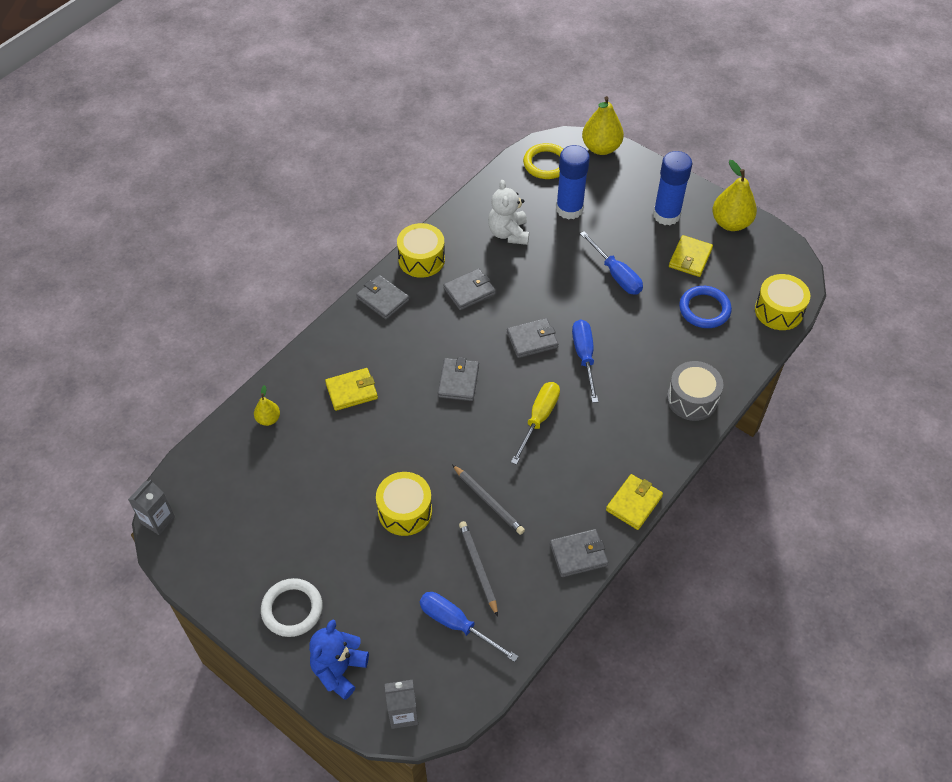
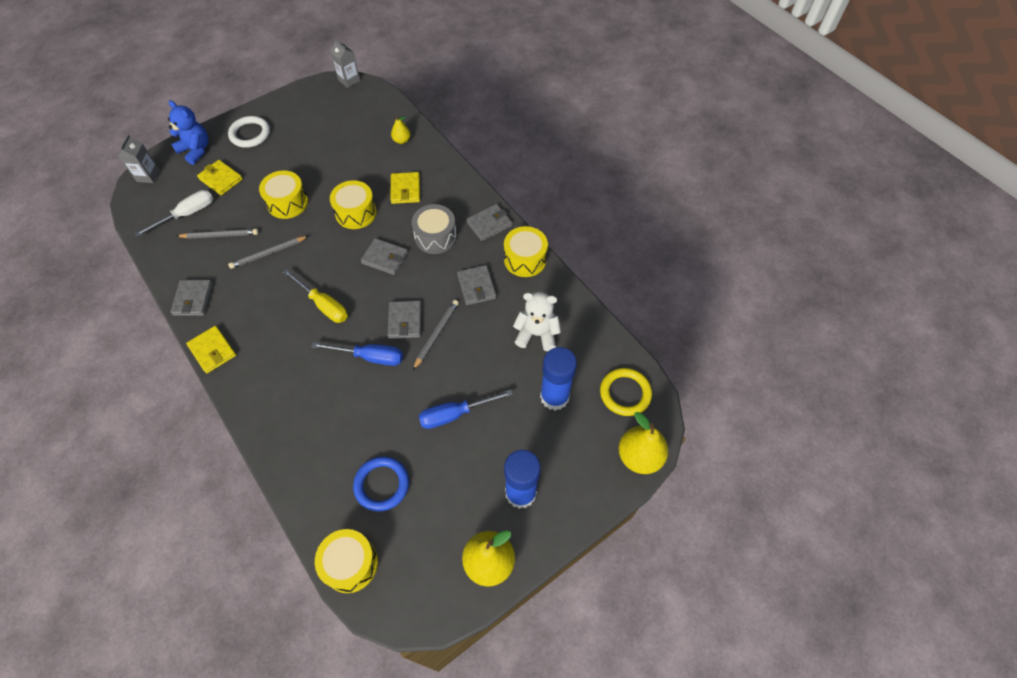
camera: 105 degrees right, 5 degrees up
(401, 431) = (356, 213): none -> yellow drum
(457, 624) = (187, 214): blue screwdriver -> white screwdriver
(538, 310) = (436, 334): none -> grey pencil
(690, 258) = (452, 496): yellow wallet -> yellow wallet (221, 179)
(692, 399) = (286, 433): grey drum -> grey drum (435, 237)

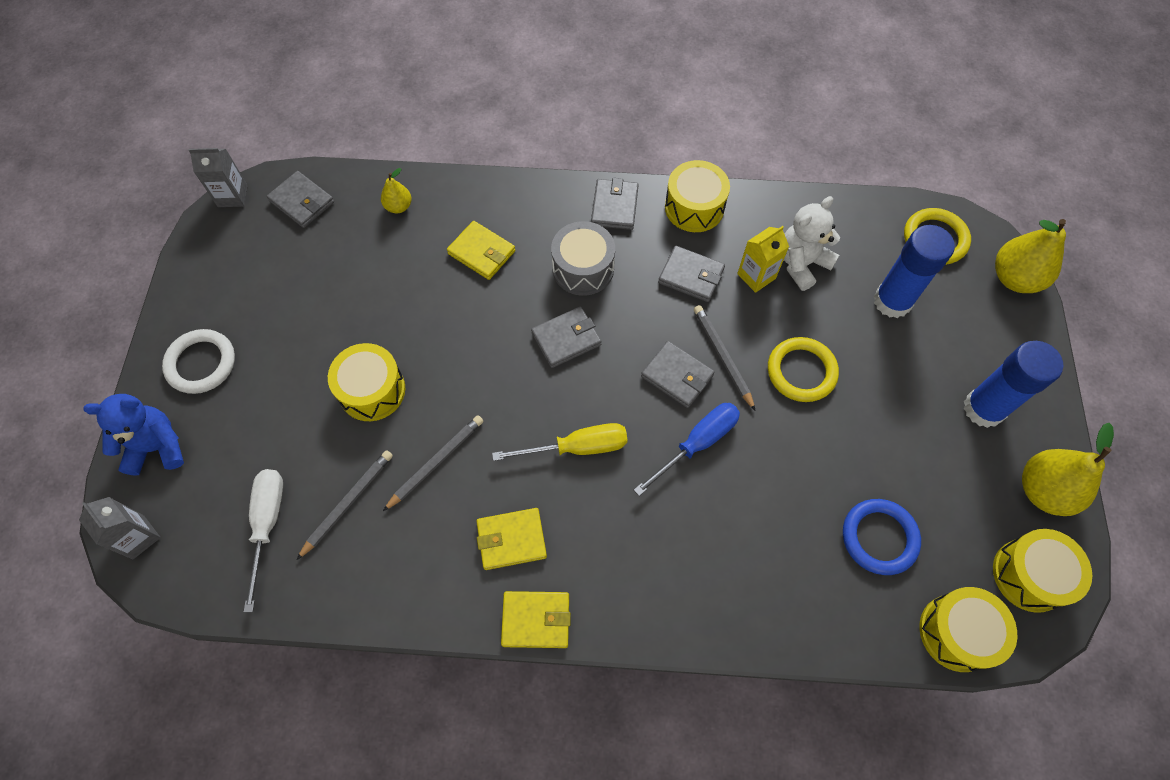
camera: 50 degrees left, 5 degrees up
(193, 299) = (428, 598): grey wallet -> grey wallet (302, 202)
(221, 179) = (247, 446): yellow wallet -> yellow wallet (511, 540)
(268, 253) = (436, 462): grey pencil -> grey pencil turned 150 degrees counterclockwise
(356, 213) = (466, 325): yellow drum -> yellow drum (1029, 575)
(455, 414) = (843, 407): blue screwdriver -> none
(460, 378) = (801, 371): none -> yellow ring
(506, 317) = (756, 276): none -> yellow carton

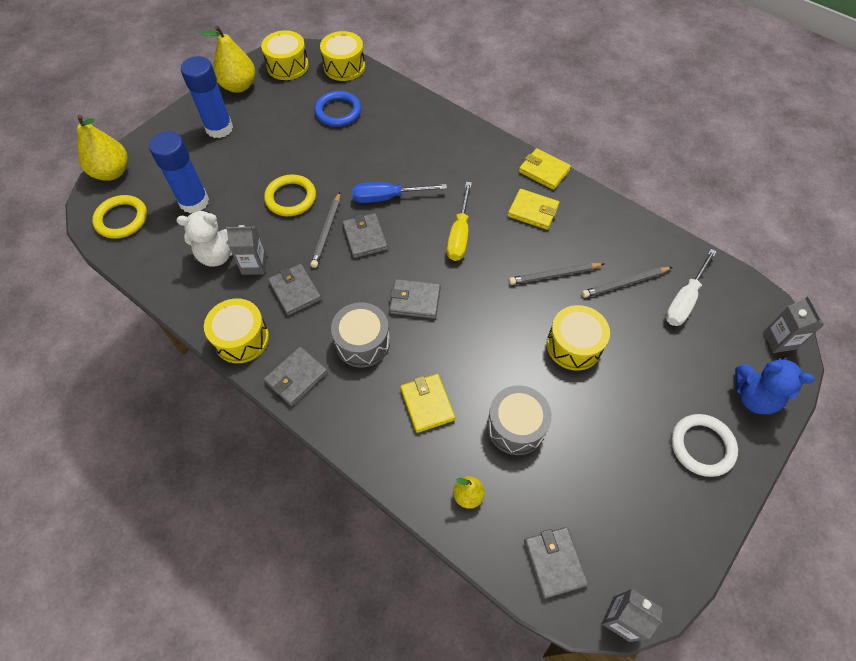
camera: 145 degrees left, 5 degrees down
(389, 280) = (516, 426): none -> grey drum
(577, 447) = (459, 234): yellow screwdriver -> yellow screwdriver turned 105 degrees counterclockwise
(756, 276) = (254, 265): yellow carton -> grey carton

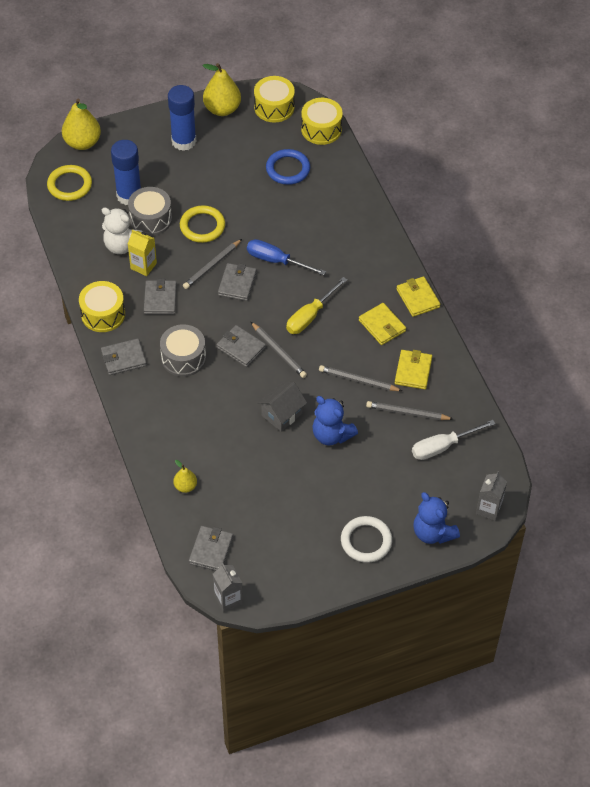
camera: 30 degrees right, 5 degrees down
(254, 265) = (143, 266): grey carton -> yellow carton
(427, 404) = (199, 420): yellow wallet -> yellow wallet (413, 371)
(456, 285) = (279, 352): none -> grey pencil
(508, 350) = (282, 414): none -> grey house
(516, 426) = (248, 464): grey drum -> grey drum (151, 219)
(574, 345) = (331, 435): yellow drum -> blue teddy bear

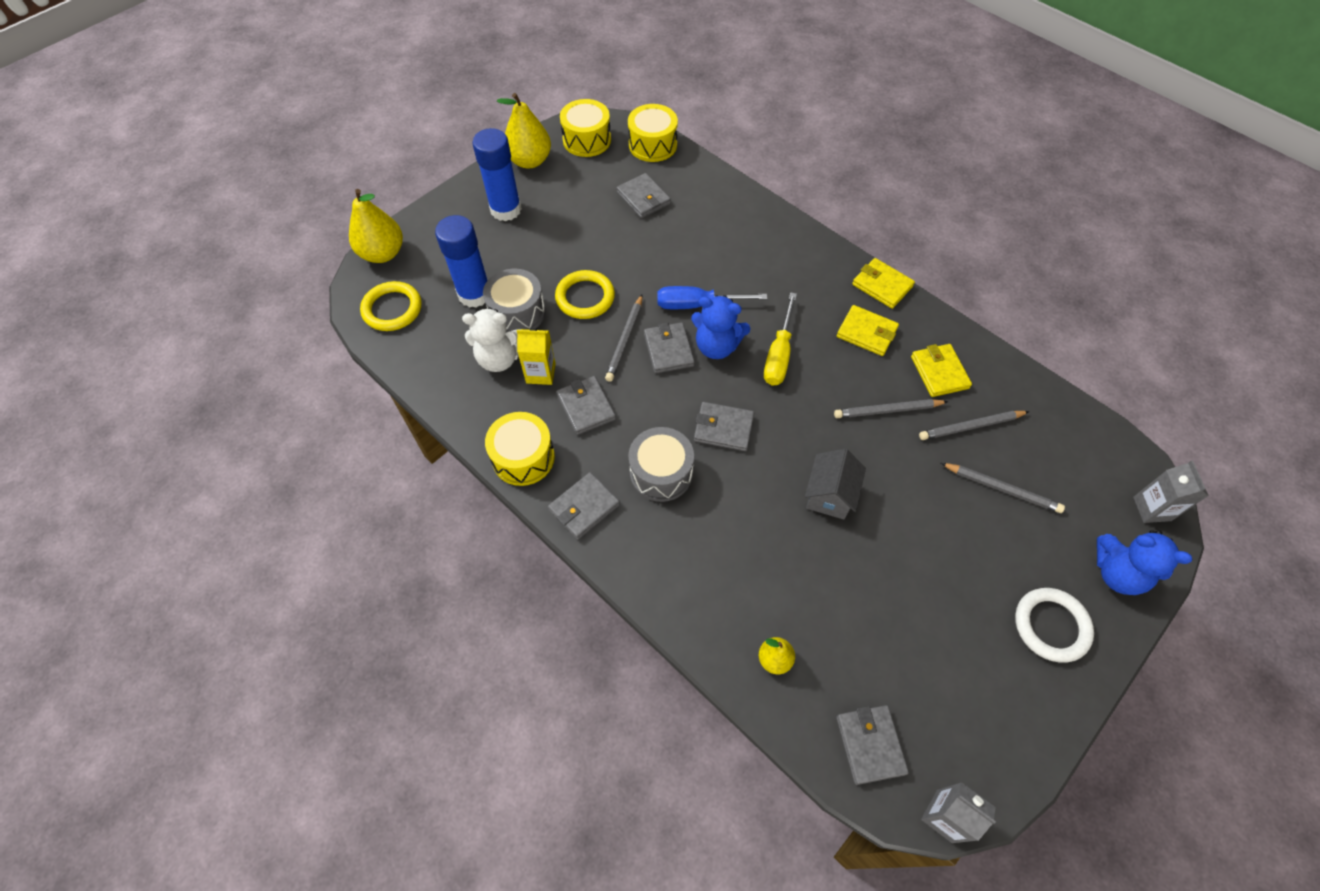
camera: 25 degrees left, 5 degrees up
(279, 352) = (772, 414): grey pencil -> grey pencil (1002, 489)
(288, 169) = (643, 198): blue ring -> grey wallet
(331, 435) = (906, 495): blue teddy bear -> blue teddy bear (716, 346)
(443, 446) = (1041, 451): white screwdriver -> none

